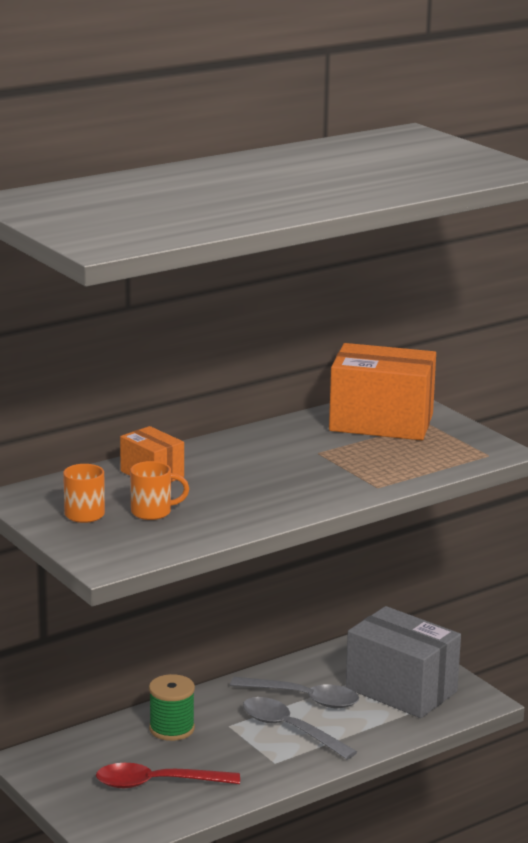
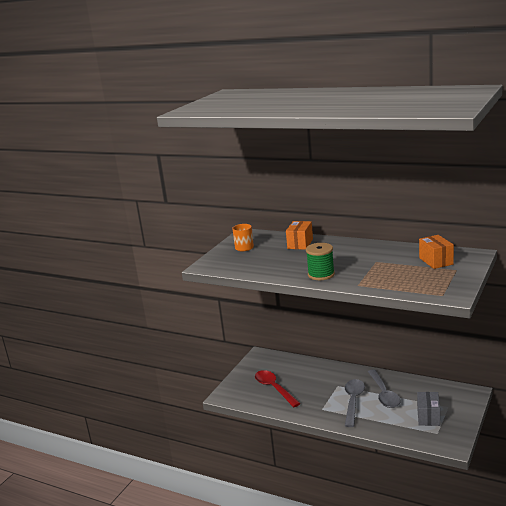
camera: 65 degrees right, 0 degrees up
(153, 512) = (263, 256): orange mug -> none
(171, 729) = (318, 374): green spool -> green spool (321, 274)
(381, 423) = (436, 261): orange box -> orange box, size x0.53
(401, 690) = (428, 417): grey box -> grey box, size x0.53

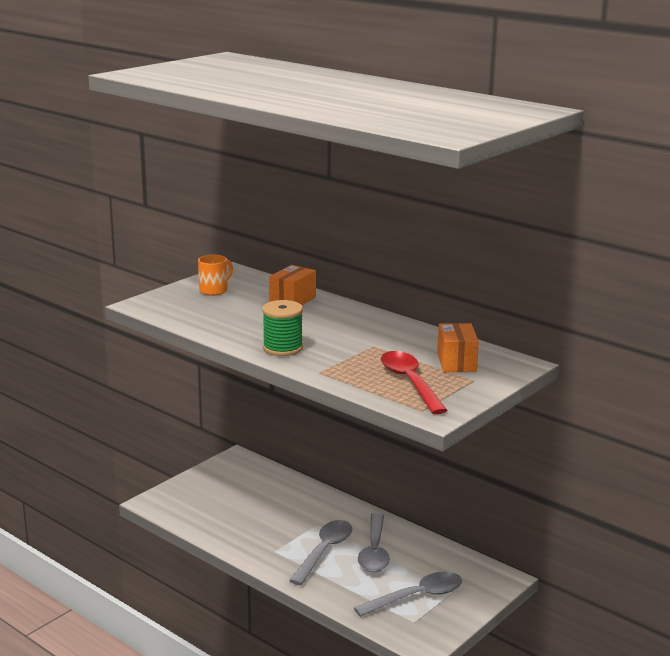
camera: 10 degrees right, 0 degrees up
(274, 388) = (227, 508): red spoon -> red spoon (410, 383)
(428, 417) = (416, 597): grey box -> grey spoon

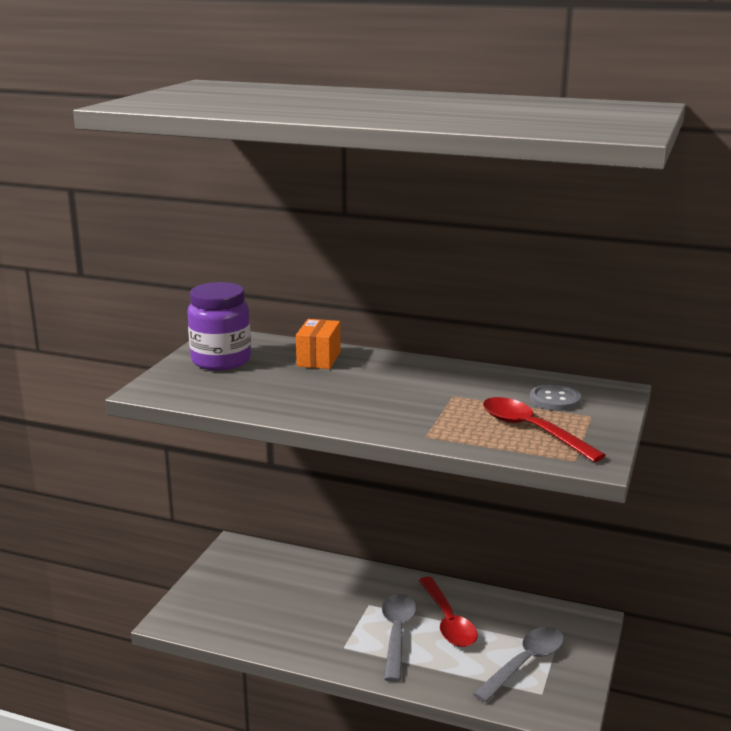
camera: 20 degrees left, 0 degrees up
(214, 290) = (221, 361): orange mug -> purple jar
(282, 348) = (359, 415): green spool -> none
(374, 551) = (448, 621): grey spoon -> red spoon
(456, 362) = (554, 399): orange box -> grey button

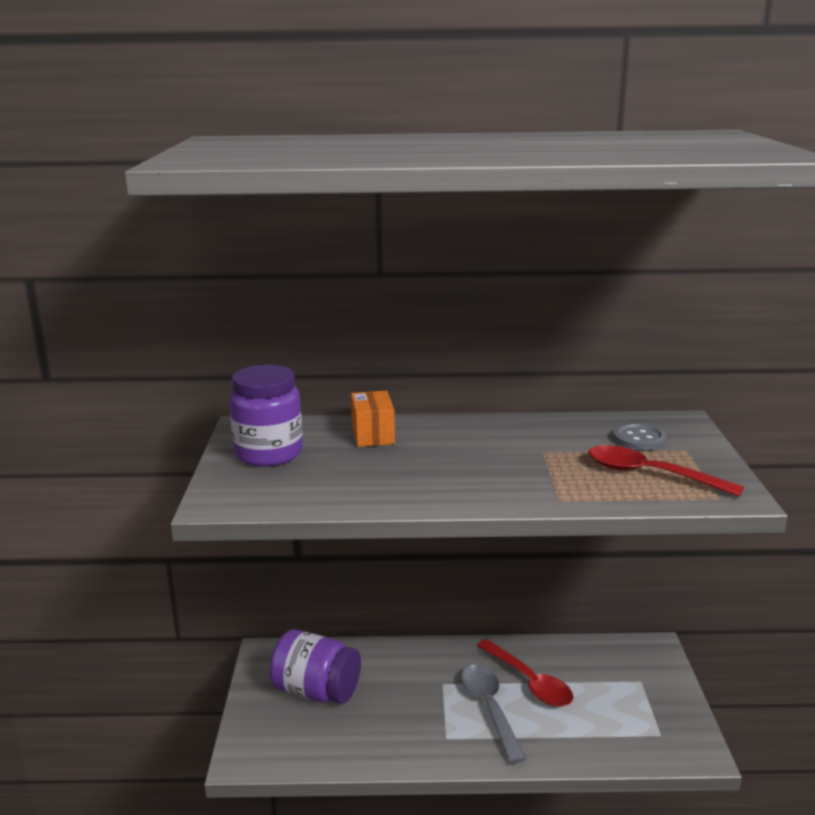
camera: 20 degrees left, 0 degrees up
(258, 585) = (316, 691): none -> purple jar
(524, 663) = (626, 707): grey spoon -> none

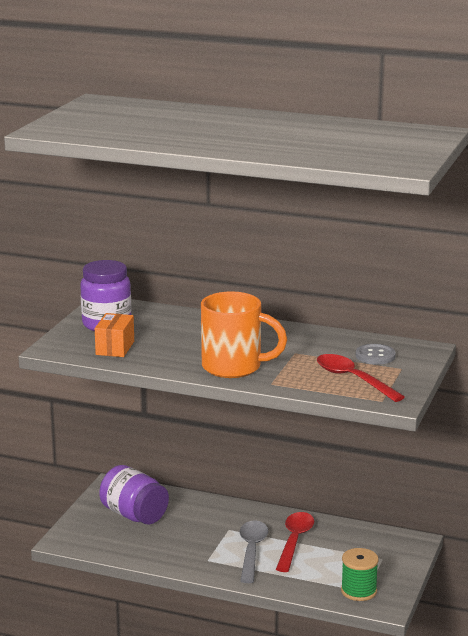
camera: 20 degrees right, 0 degrees up
(373, 435) = (187, 323): orange box -> orange box (115, 348)
(489, 485) = (234, 367): none -> orange mug
(529, 682) = (294, 541): red spoon -> red spoon turned 150 degrees counterclockwise
(652, 737) = (358, 591): none -> green spool

